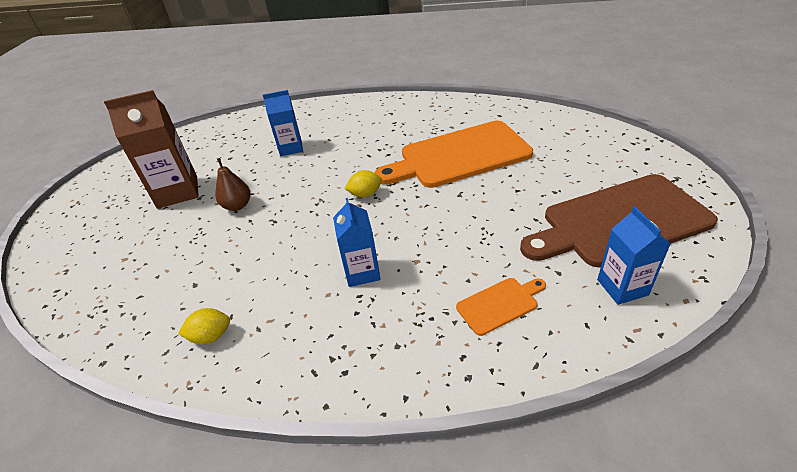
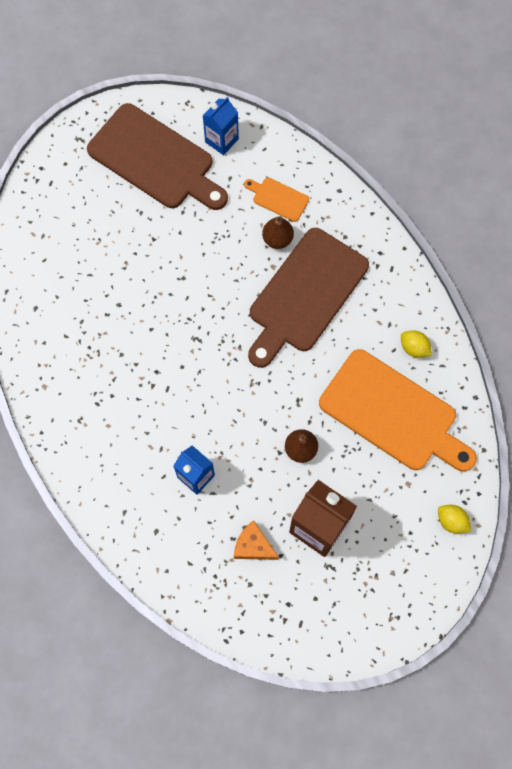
camera: 130 degrees left, 30 degrees up
(214, 157) = (253, 546): none -> orange cheese
(362, 272) = (305, 294): blue carton -> brown cutting board
(365, 194) = (224, 351): yellow lemon -> yellow lemon (451, 521)
(445, 279) = (277, 239): none -> brown pear
(459, 156) = (127, 307): orange cutting board -> orange cutting board (393, 413)

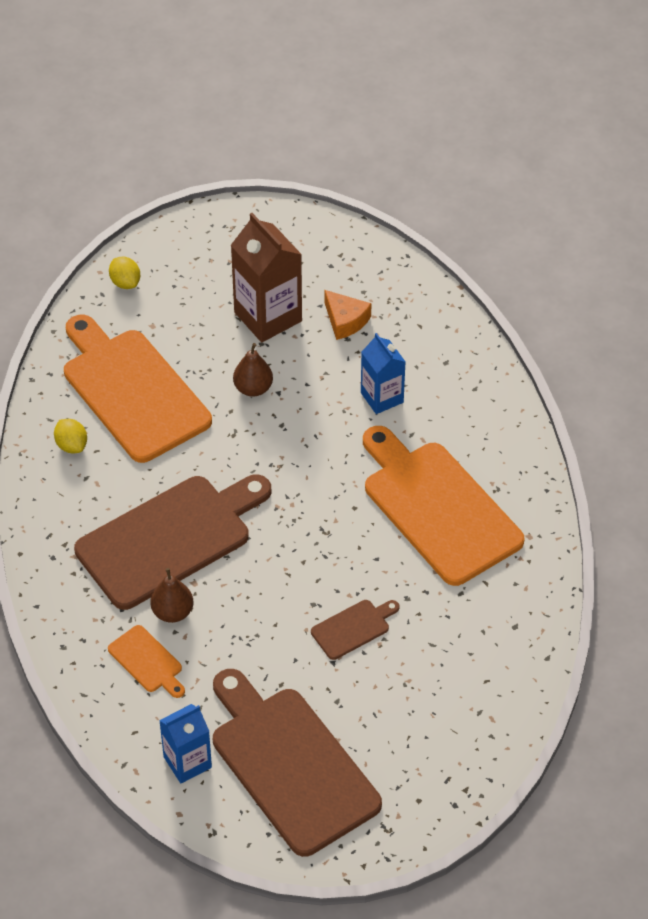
camera: 160 degrees left, 20 degrees down
(119, 387) = (438, 508): none -> orange cutting board
(148, 268) = (353, 628): none -> brown cutting board

